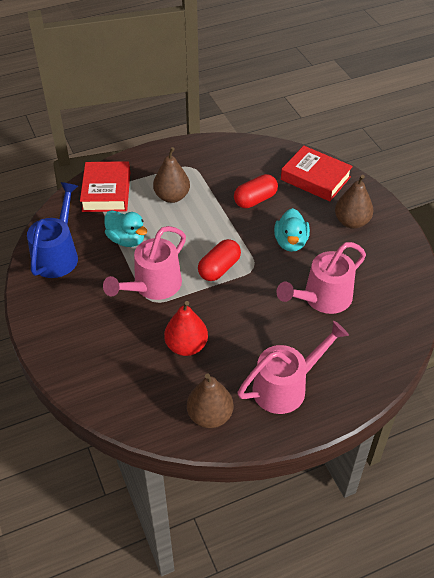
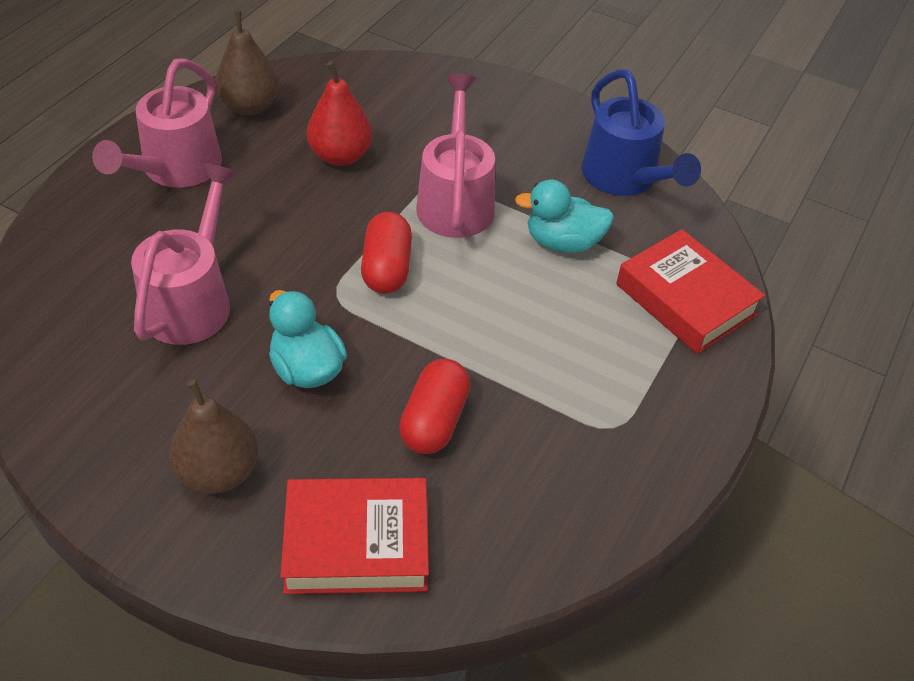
camera: 140 degrees right, 0 degrees up
(172, 196) = (578, 347): brown pear -> none

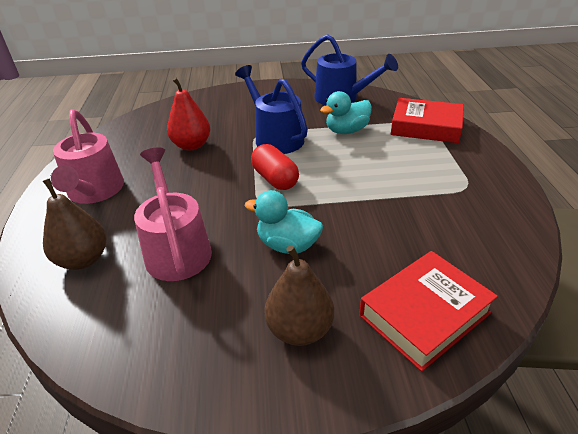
camera: 30 degrees left, 10 degrees down
(250, 106) = (112, 146): brown pear -> brown pear (83, 259)
(434, 421) = (385, 231): red capsule -> none
(455, 200) = (275, 137): pink watering can -> blue watering can

